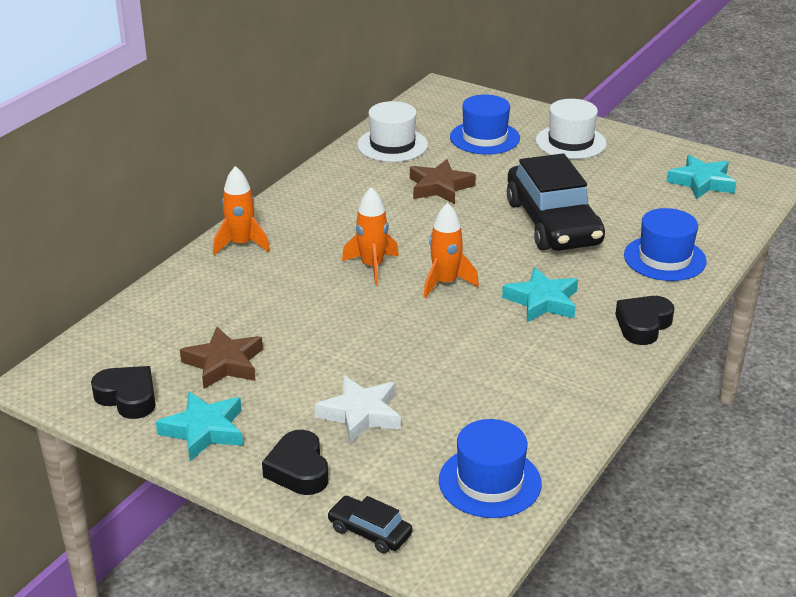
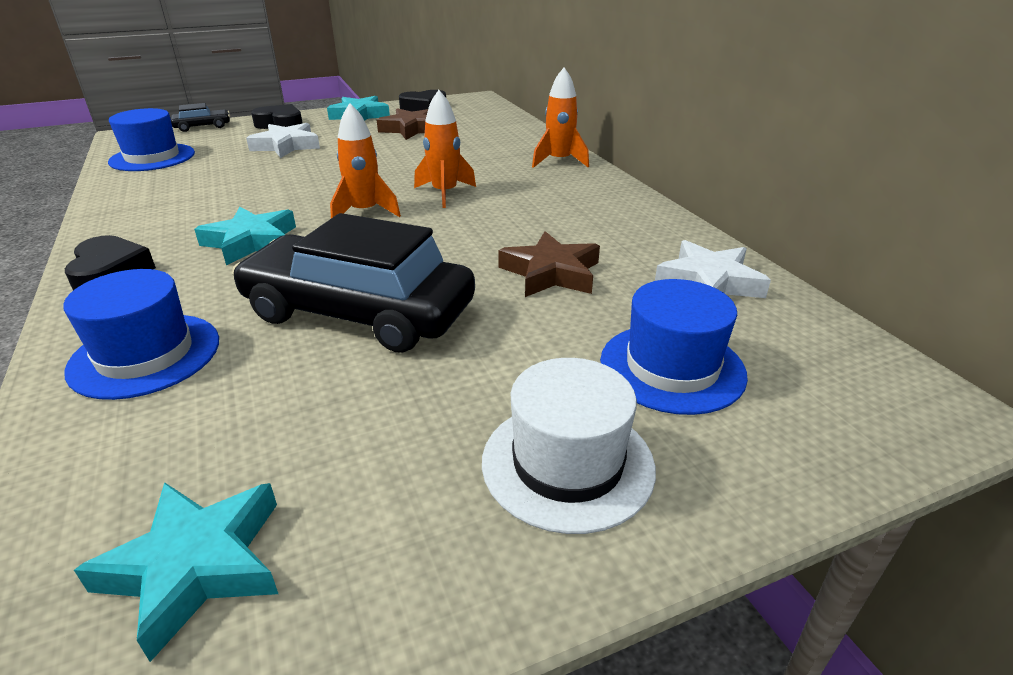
camera: 125 degrees right, 0 degrees up
(392, 145) = (709, 282): white hat -> white star

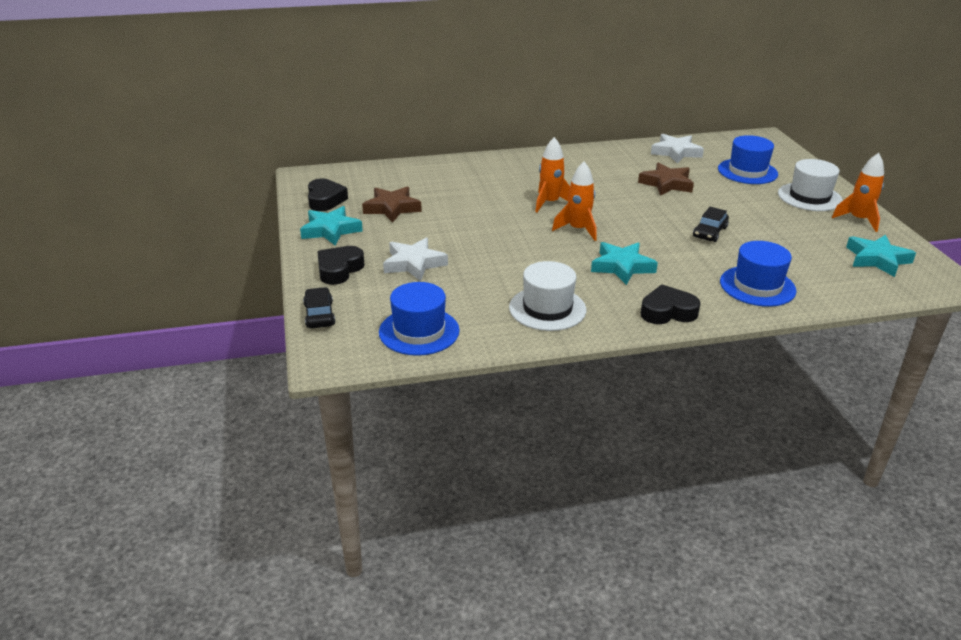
camera: 80 degrees left, 0 degrees up
(163, 204) = (547, 309): none -> white hat
(359, 312) = (709, 232): black car -> black car, size x0.43
(559, 161) = (498, 162): orange rocket -> orange rocket (858, 220)

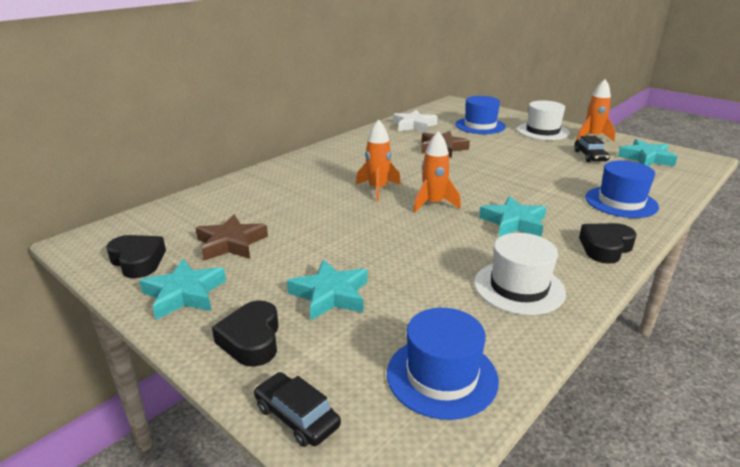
camera: 35 degrees left, 5 degrees down
(414, 264) = (330, 295): white star -> turquoise star
(709, 232) = (526, 173): black car -> black car (590, 156)

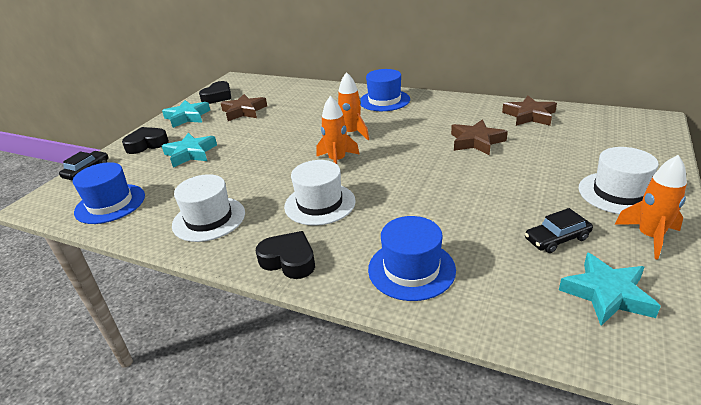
camera: 75 degrees right, 5 degrees up
(414, 125) = (529, 116): white star -> brown star
(480, 126) = (580, 149): blue hat -> blue hat (384, 100)
(513, 223) = (320, 204): turquoise star -> white hat

